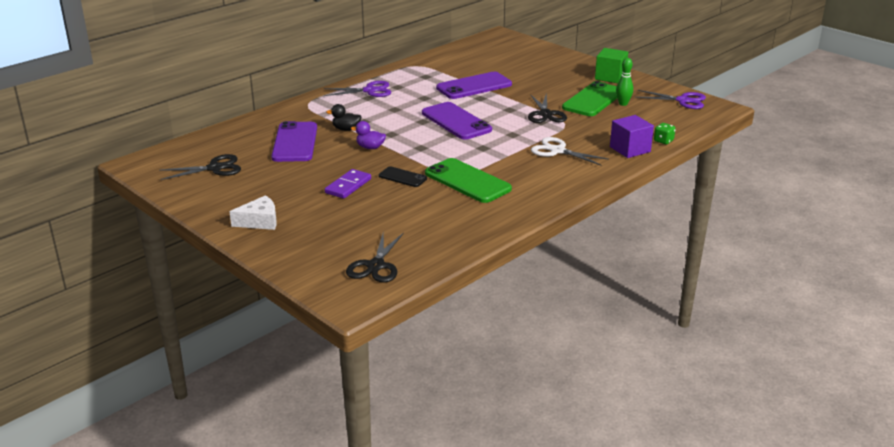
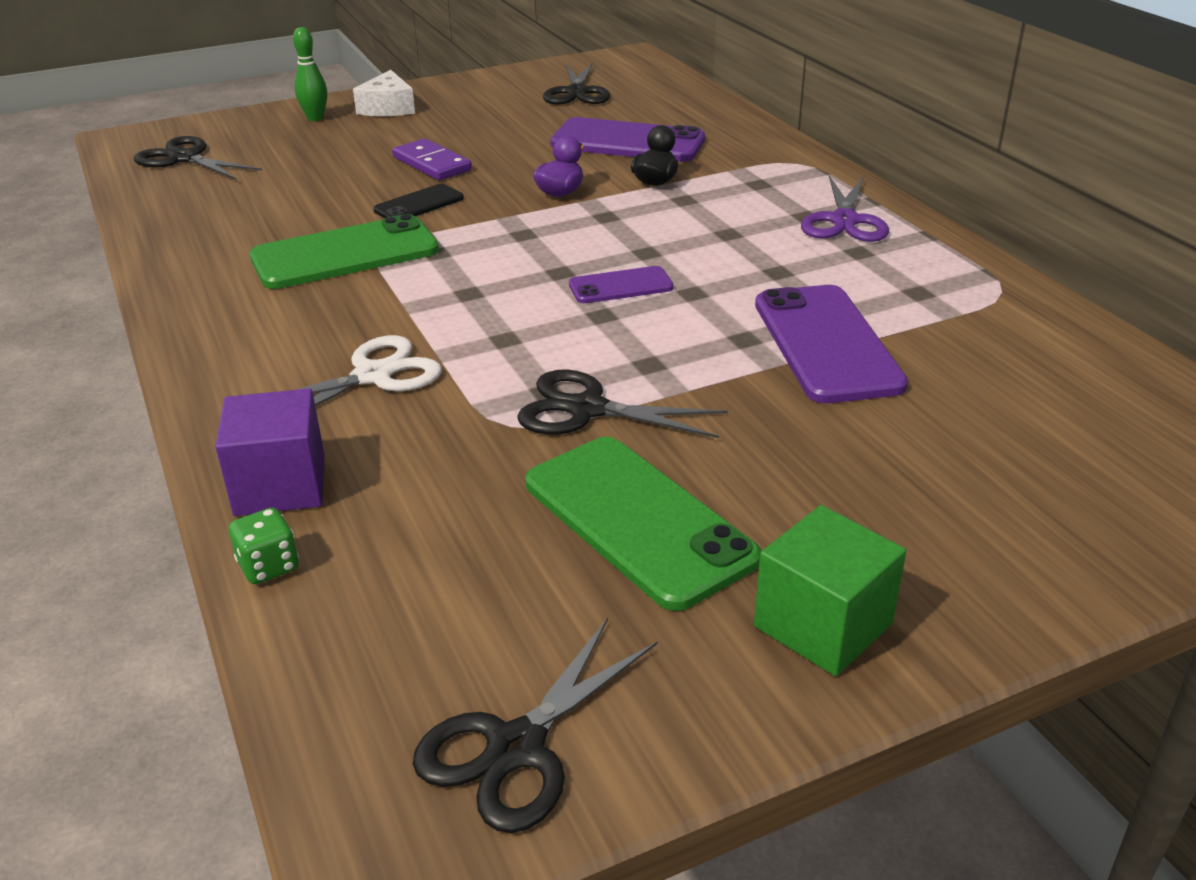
camera: 110 degrees right, 5 degrees up
(456, 121) = (621, 286): purple phone -> purple phone, size x0.53
(623, 104) = (574, 575): green bowling pin -> green bowling pin (315, 118)
(683, 101) = (515, 748): purple scissors -> black scissors

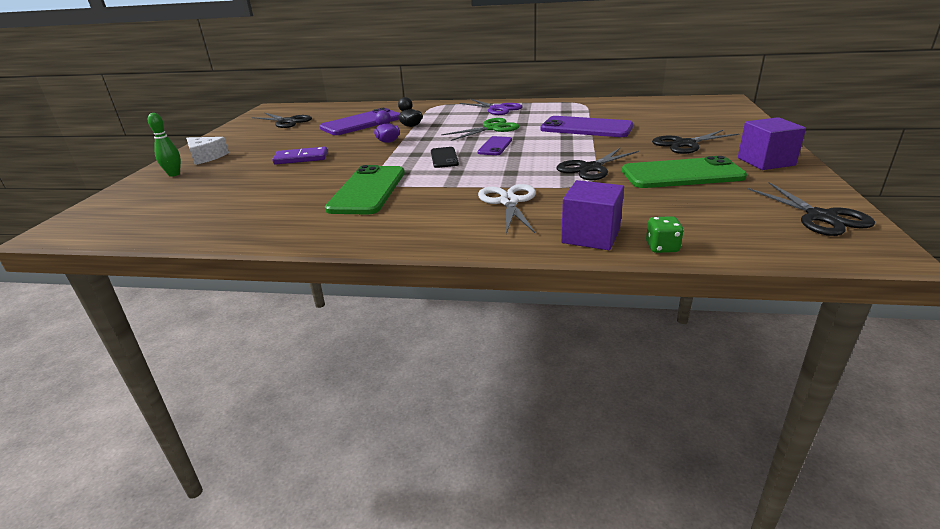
camera: 55 degrees left, 5 degrees down
(184, 158) = (141, 215): black scissors -> black scissors (684, 144)
(419, 204) = (342, 167): black phone -> black phone (444, 158)
(717, 253) = (492, 128): none -> green scissors
(823, 625) = (766, 161): green cube -> purple cube

